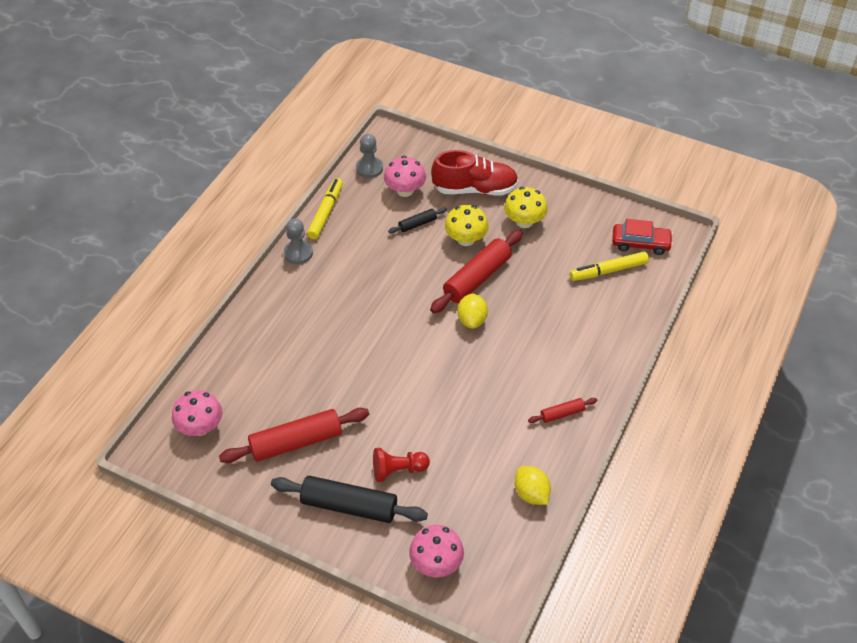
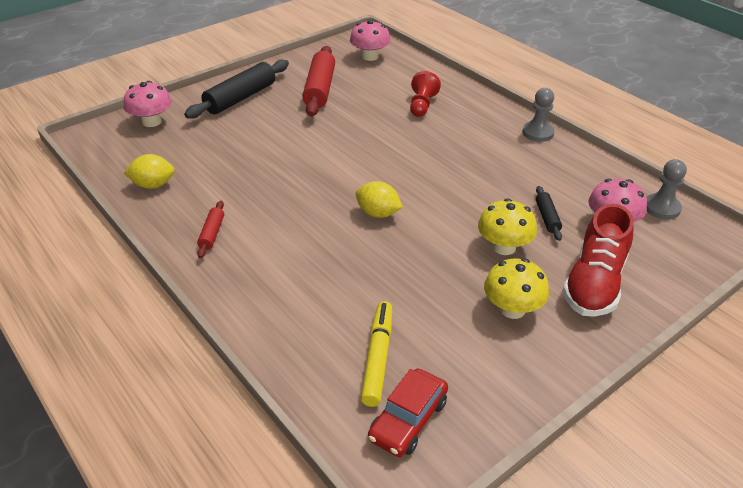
camera: 115 degrees right, 10 degrees down
(326, 212) = (592, 161): yellow marker -> none
(398, 470) = (248, 126): red pawn -> red pawn (422, 105)
(477, 278) = (436, 236): red rolling pin -> none

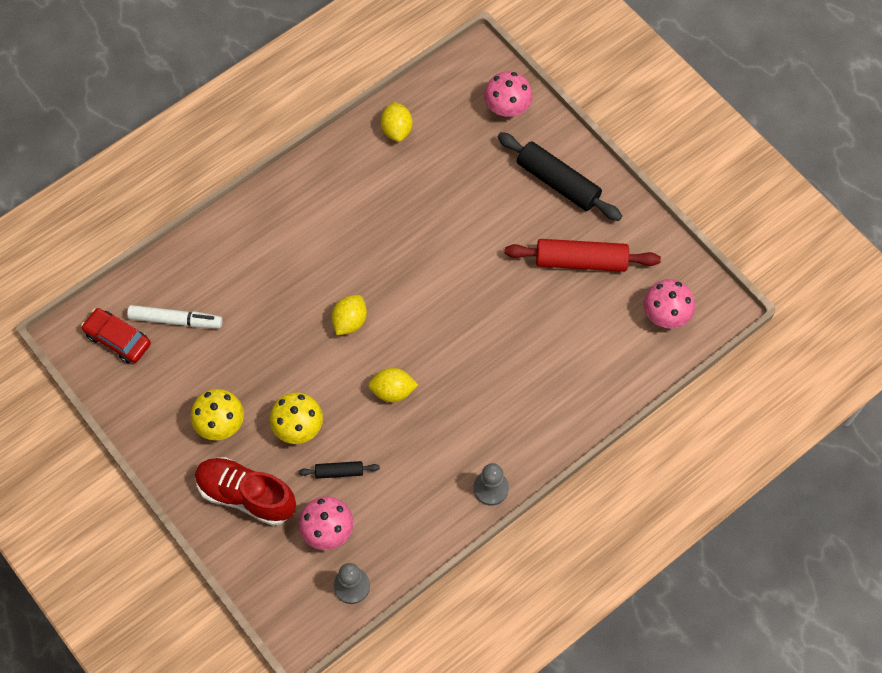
camera: 90 degrees right, 25 degrees up
(212, 234) = (325, 188): red rolling pin -> none
(378, 358) = (175, 320): yellow marker -> white marker
(422, 105) = (548, 369): red pawn -> none
(453, 185) = (393, 391): none -> yellow lemon

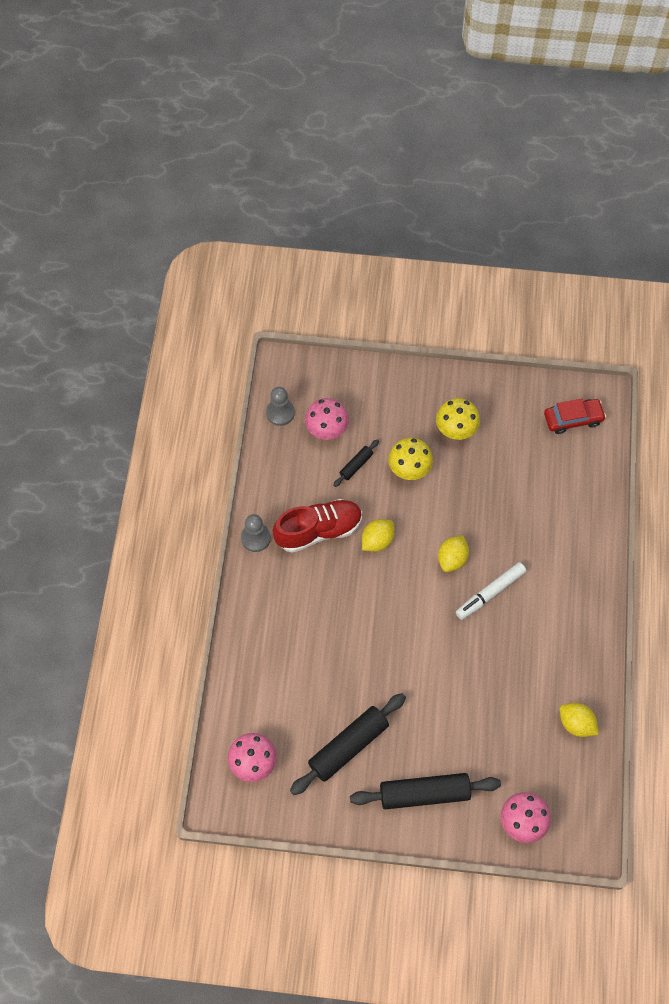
camera: 135 degrees right, 0 degrees up
(175, 320) = (555, 460): white marker -> white marker (490, 593)
(246, 495) = (394, 405): red shoe -> red shoe (318, 530)
(349, 321) = (452, 559): yellow lemon -> yellow lemon turned 45 degrees clockwise
(581, 261) = (348, 746): red rolling pin -> black rolling pin

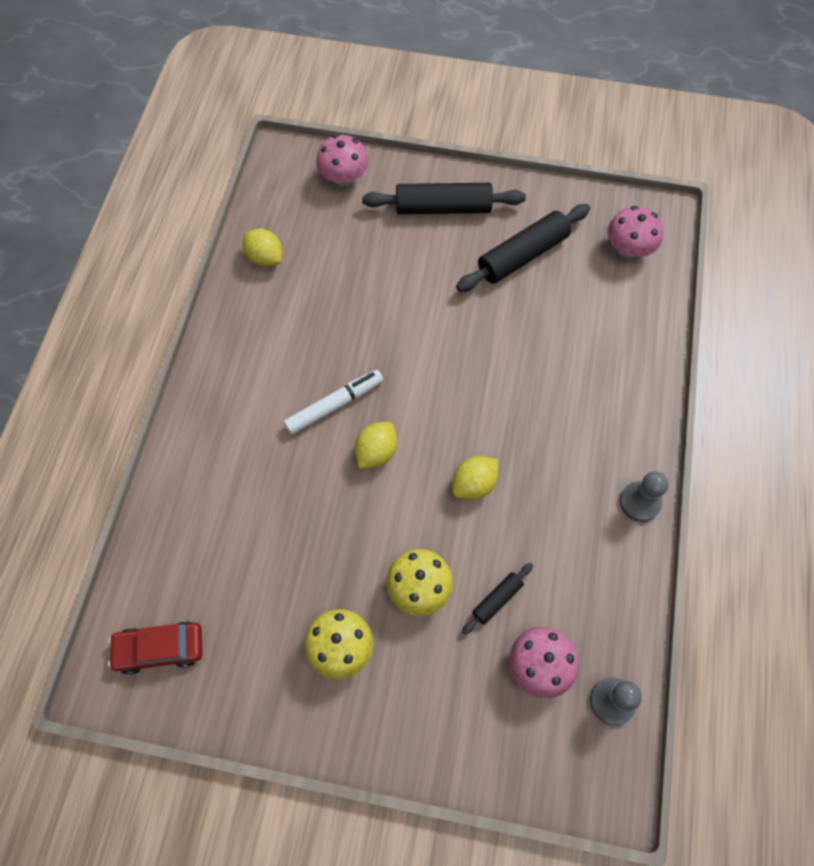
camera: 175 degrees left, 0 degrees up
(318, 530) = (553, 505): red shoe -> none

